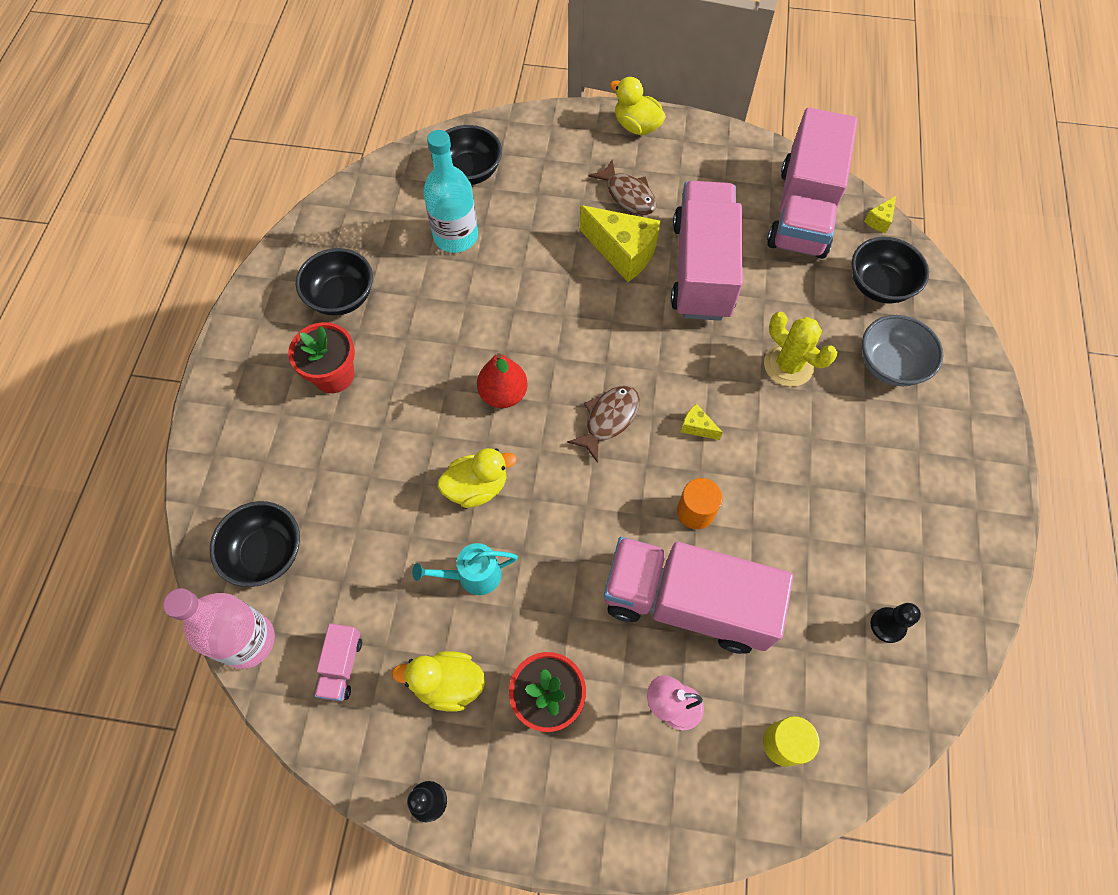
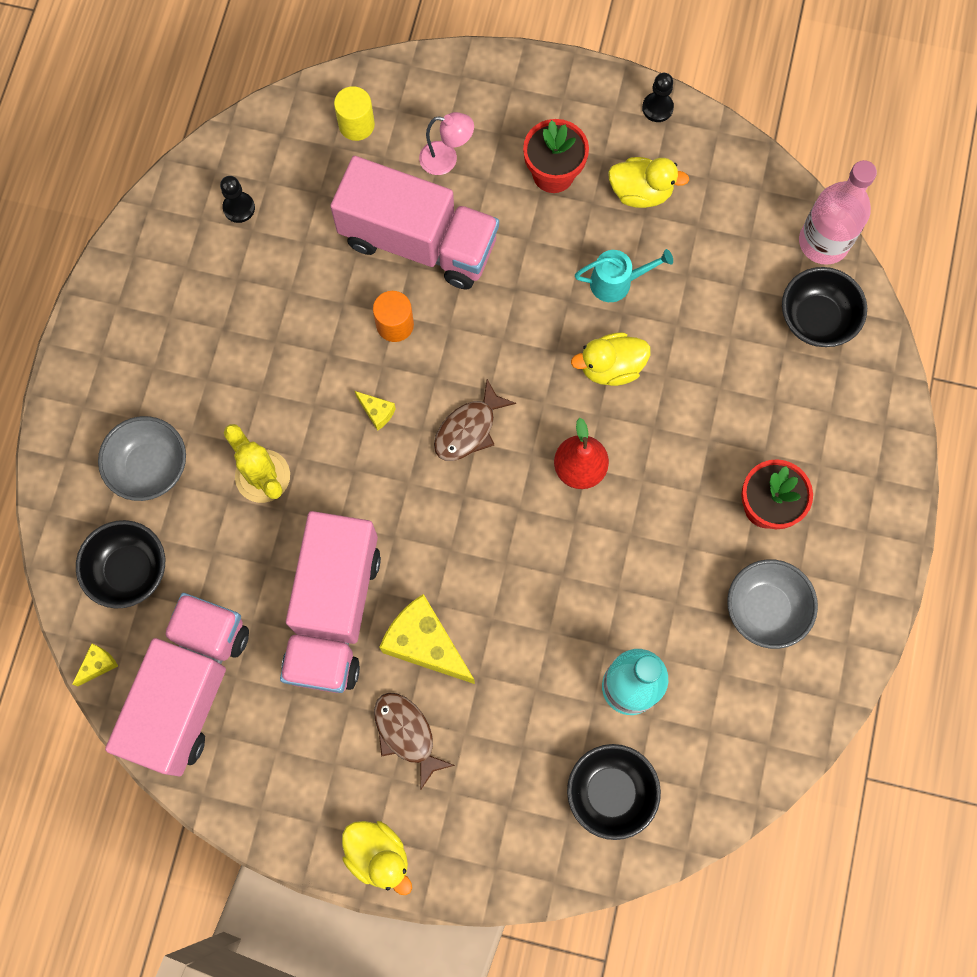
camera: 175 degrees left, 10 degrees up
(341, 297) = (765, 609): black bowl -> grey bowl
(342, 666) = (736, 214): pink truck -> none

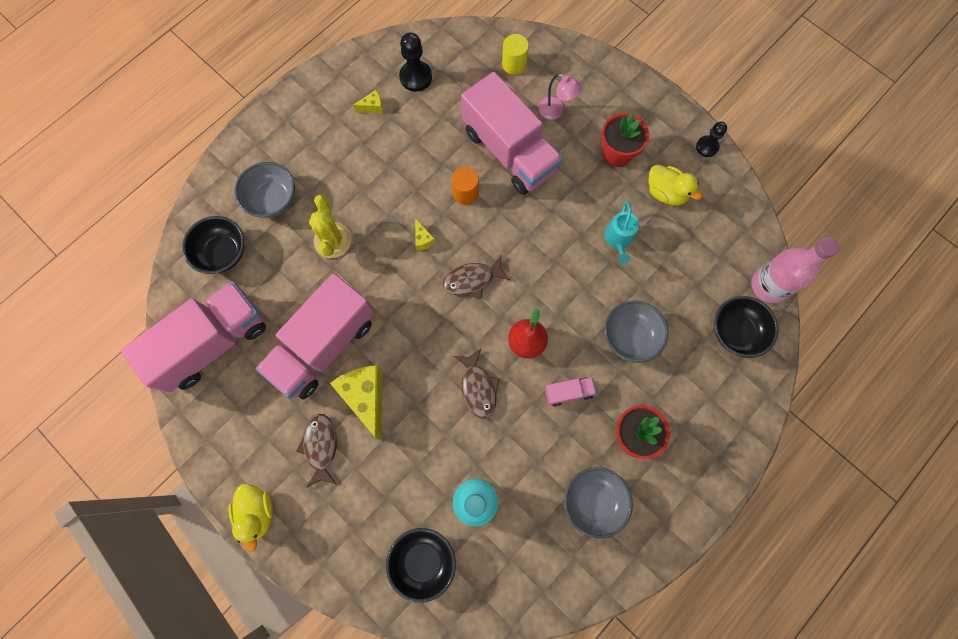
camera: 30 degrees right, 0 degrees up
(98, 665) = (171, 298): yellow cheese -> yellow cheese (372, 107)
(239, 208) = (416, 77): black pawn -> black pawn, size x1.51
(554, 555) = (478, 387): none -> brown fish
(611, 367) = (583, 290): yellow duck -> none
(617, 282) = (618, 240): turquoise watering can -> turquoise watering can turned 75 degrees clockwise
(664, 500) = (568, 392): none -> pink truck
(698, 393) = (630, 336): none -> grey bowl

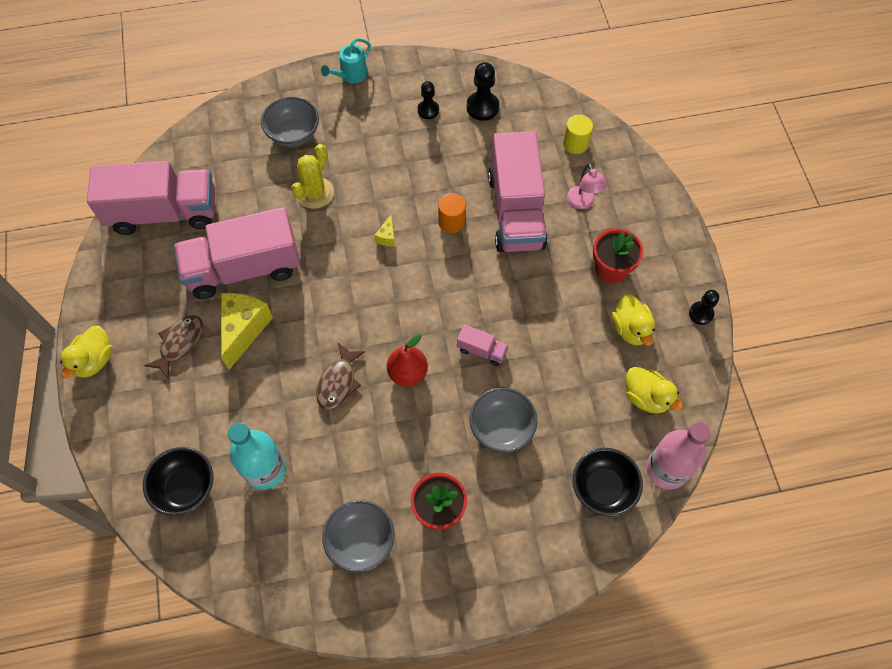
camera: 35 degrees right, 10 degrees down
(223, 253) = (225, 151): black bowl -> none
(372, 107) = (428, 110): yellow cheese -> black pawn
(472, 280) = (402, 294): brown fish -> none
(568, 392) = (411, 437): pink truck -> pink truck (481, 350)
(618, 240) = (555, 341): turquoise watering can -> turquoise watering can (350, 75)
(715, 239) = (646, 397): none -> yellow duck

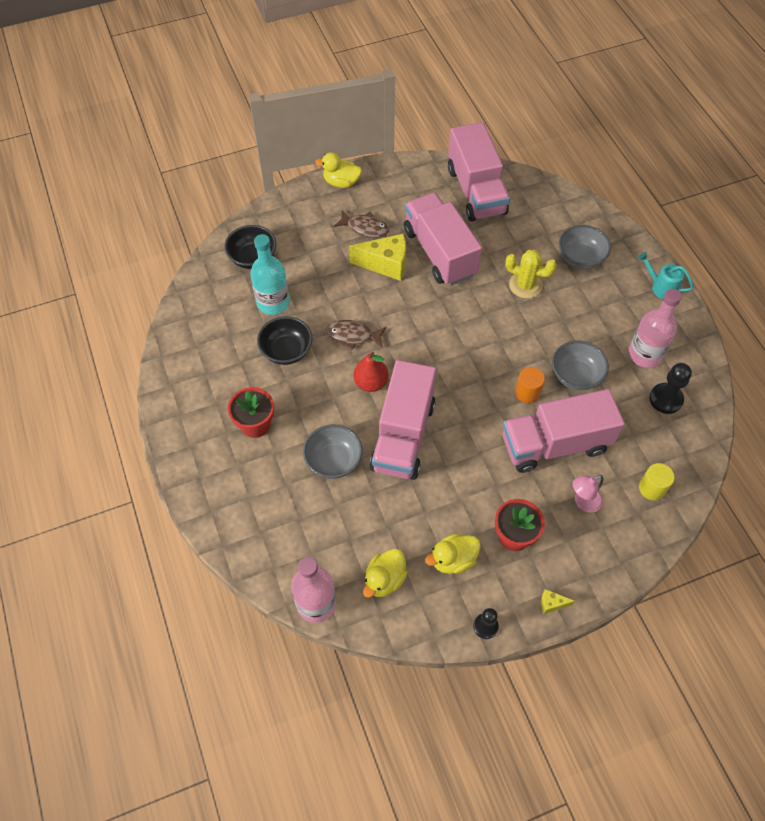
camera: 80 degrees right, 5 degrees down
(361, 541) = (225, 375): grey bowl -> grey bowl (575, 376)
(387, 237) = (497, 345): yellow cheese -> yellow cheese (552, 604)
(428, 110) = (644, 354): black pawn -> pink bottle
(481, 350) = (403, 435): pink truck -> pink truck, size x2.44
(602, 488) = (290, 549): black bowl -> black bowl (286, 351)

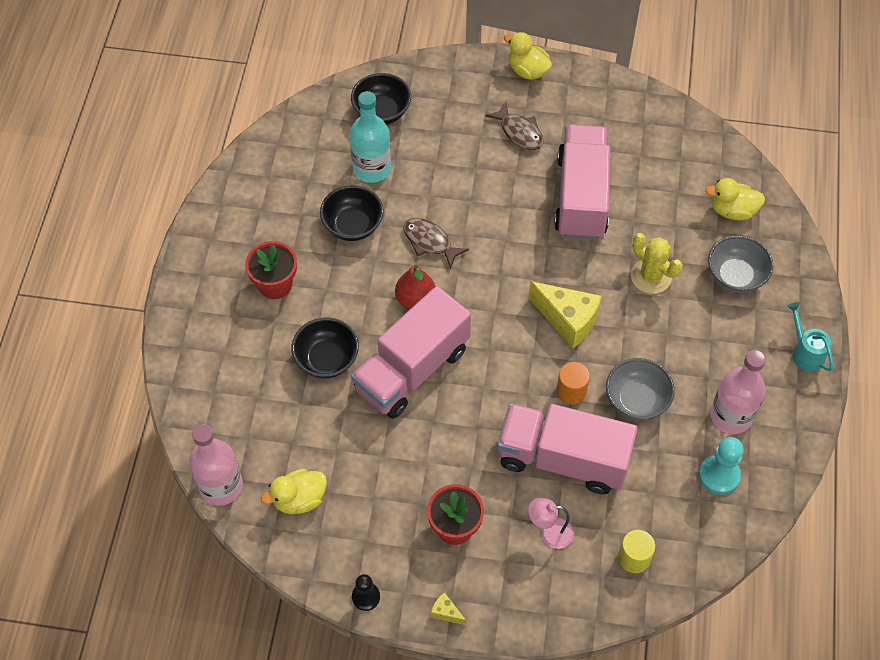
camera: 30 degrees right, 0 degrees up
(334, 461) = (327, 359): grey bowl -> black bowl
(385, 264) = (514, 182): yellow cheese -> yellow cheese (567, 320)
(453, 560) = (378, 517): yellow duck -> yellow duck (732, 210)
(476, 191) = (669, 146): pink truck -> none
(665, 399) = (719, 475): black pawn -> turquoise pawn

